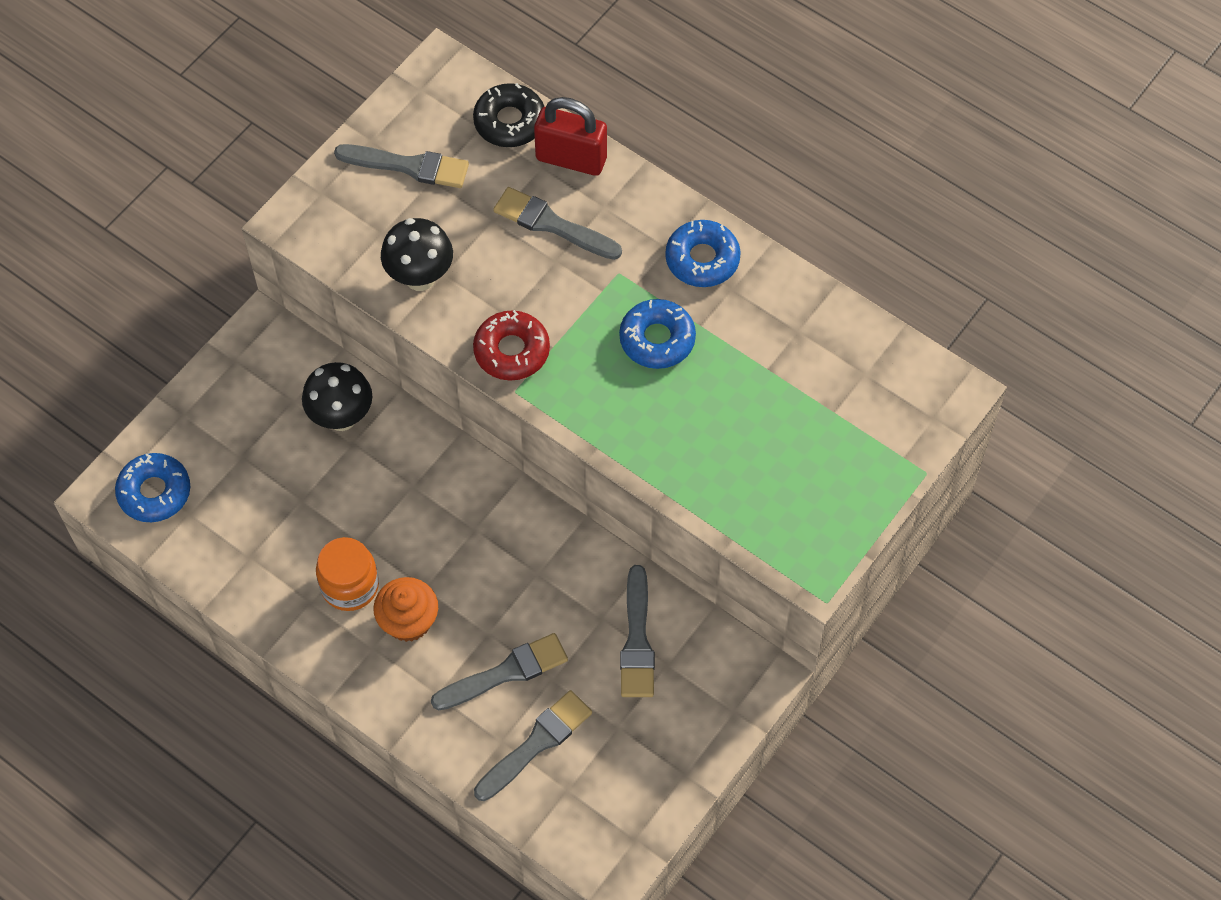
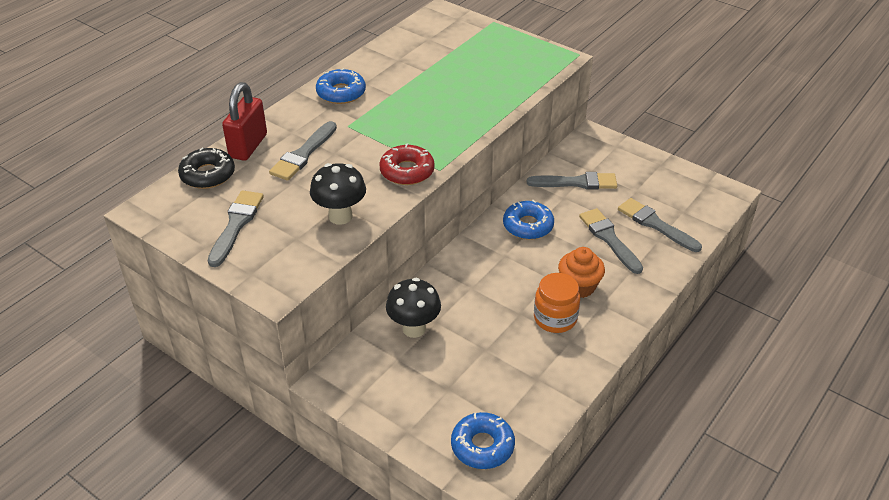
camera: 90 degrees left, 20 degrees down
(657, 339) = (401, 110): blue donut -> blue donut (528, 226)

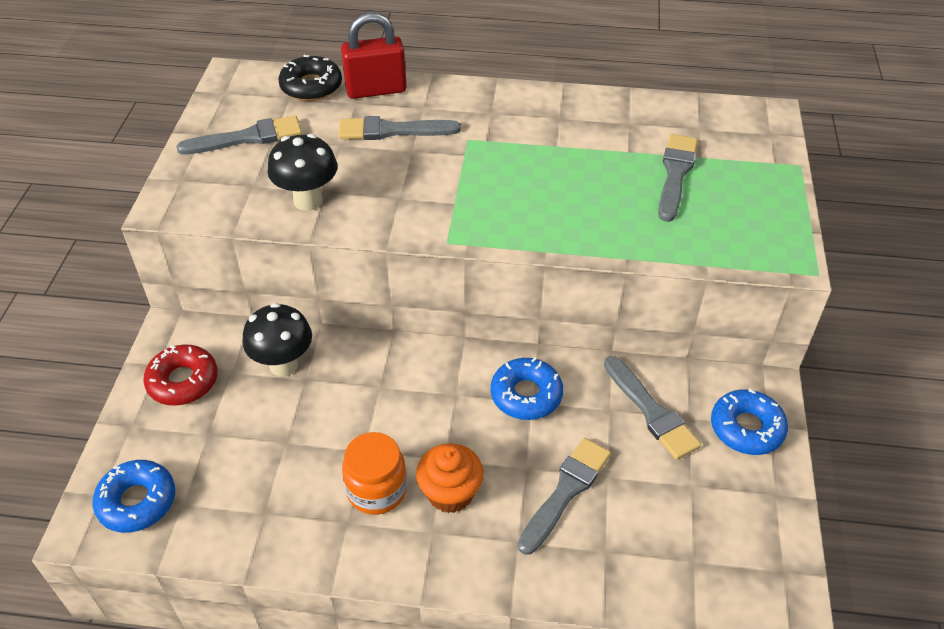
camera: 60 degrees right, 5 degrees up
(341, 93) = (523, 109): blue donut -> blue donut (746, 428)
(407, 171) = (423, 217): red donut -> red donut (183, 381)
(656, 225) = (637, 536): grey brush -> grey brush (675, 174)

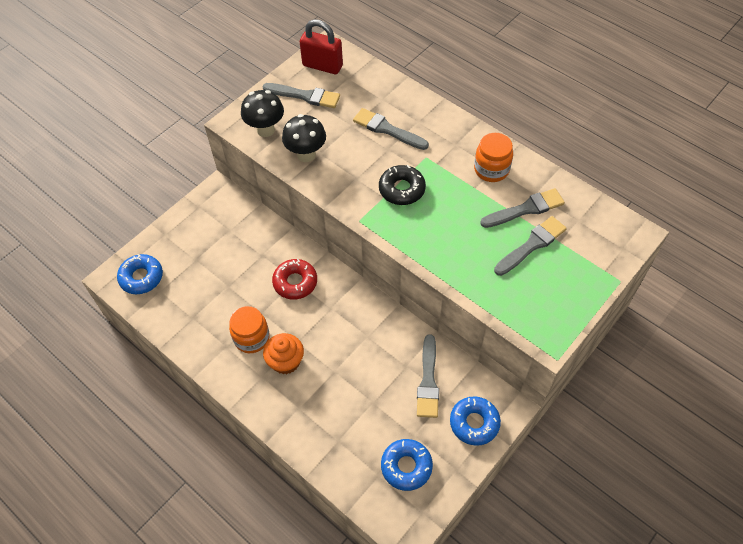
camera: 35 degrees right, 10 degrees up
(183, 381) = (203, 223): red donut -> red donut (295, 282)
(283, 365) = (257, 240): black mushroom -> black mushroom (265, 130)
(311, 86) = (365, 75): black donut -> black donut (402, 189)
(376, 90) = (400, 95): red padlock -> red padlock (322, 66)
(526, 395) = (367, 330): blue donut -> blue donut (406, 466)
(557, 120) = (491, 169): none -> orange jar
(565, 492) = (343, 397): grey brush -> grey brush (525, 209)

